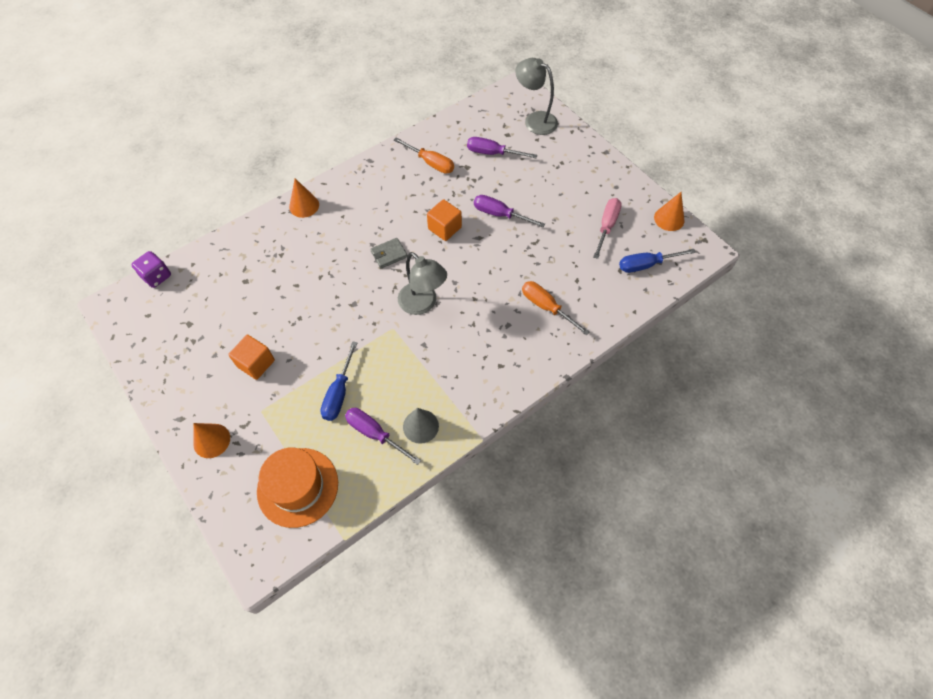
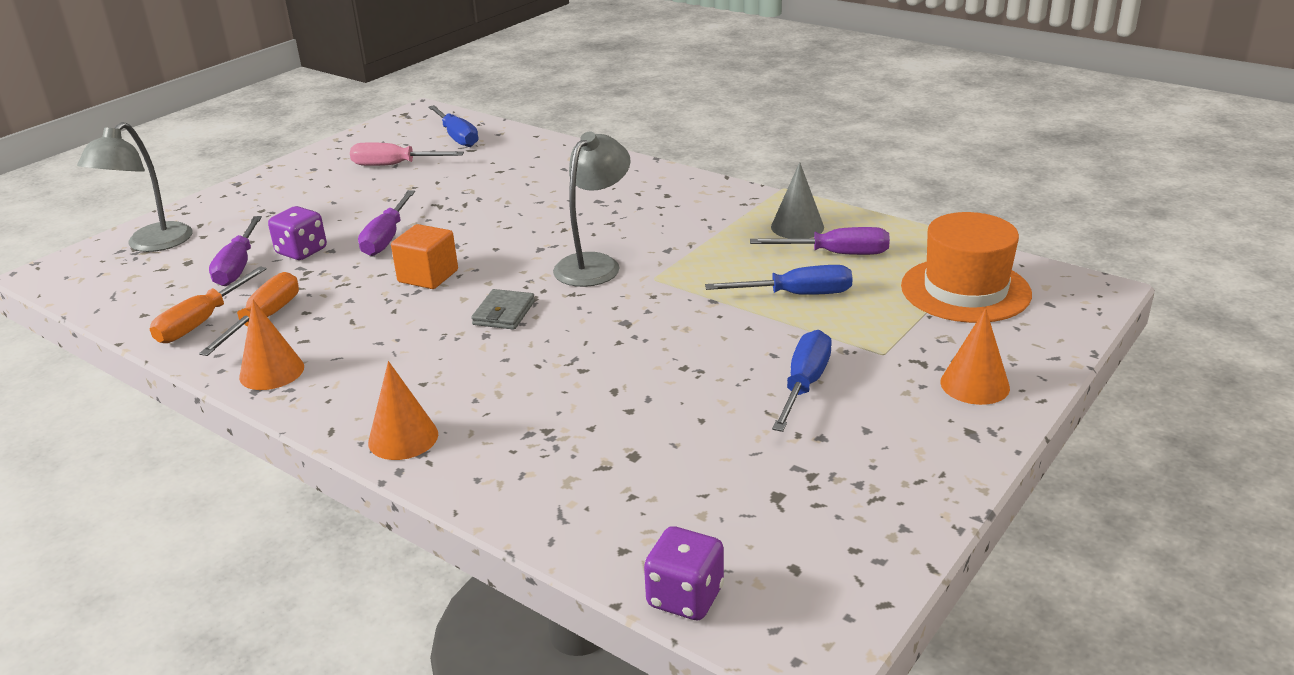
camera: 105 degrees left, 30 degrees down
(256, 363) = (804, 385): orange cube -> blue screwdriver
(375, 434) = (836, 254): purple screwdriver -> purple screwdriver turned 105 degrees counterclockwise
(389, 254) = (504, 313): grey wallet -> grey wallet turned 60 degrees clockwise
(499, 178) = (302, 251): none -> purple dice
(546, 307) = (555, 182): orange screwdriver -> orange screwdriver (202, 322)
(669, 219) = (371, 133): orange cone -> orange cone (271, 372)

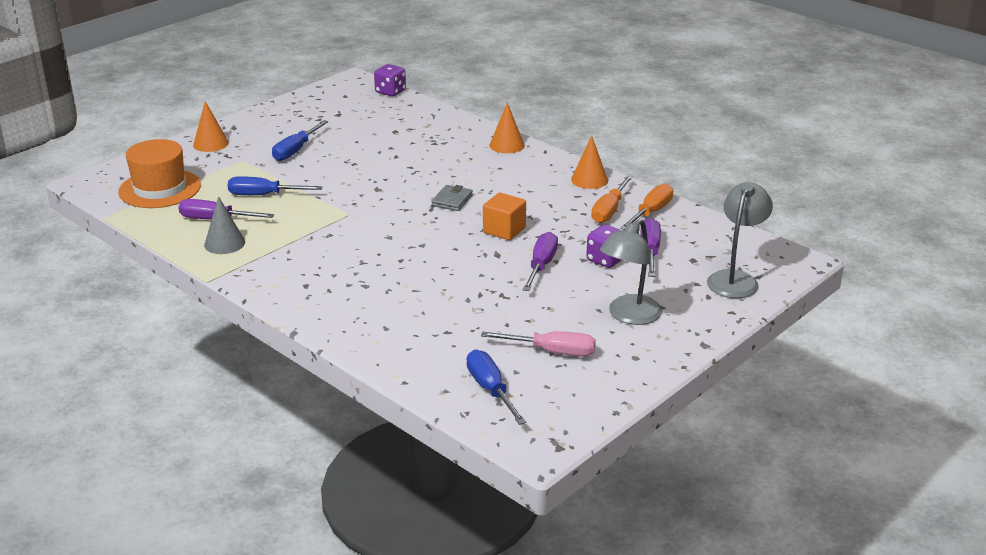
camera: 175 degrees left, 0 degrees up
(594, 264) = (385, 228): grey lamp -> grey lamp (629, 316)

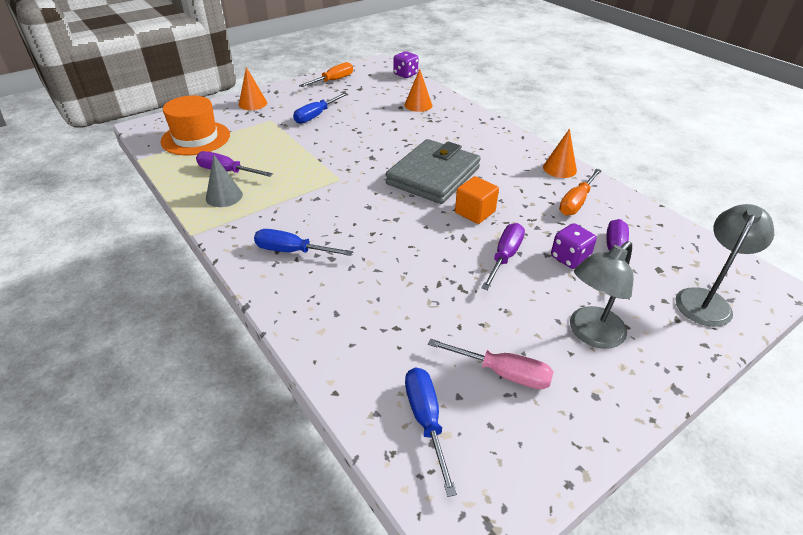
camera: 10 degrees right, 10 degrees up
(264, 195) = (276, 153): blue screwdriver -> blue screwdriver (292, 251)
(452, 200) = (433, 176): grey wallet -> grey wallet, size x2.43
(507, 145) = (490, 128): orange cone -> orange cone (418, 105)
(651, 212) = (616, 209): orange screwdriver -> orange screwdriver (333, 81)

